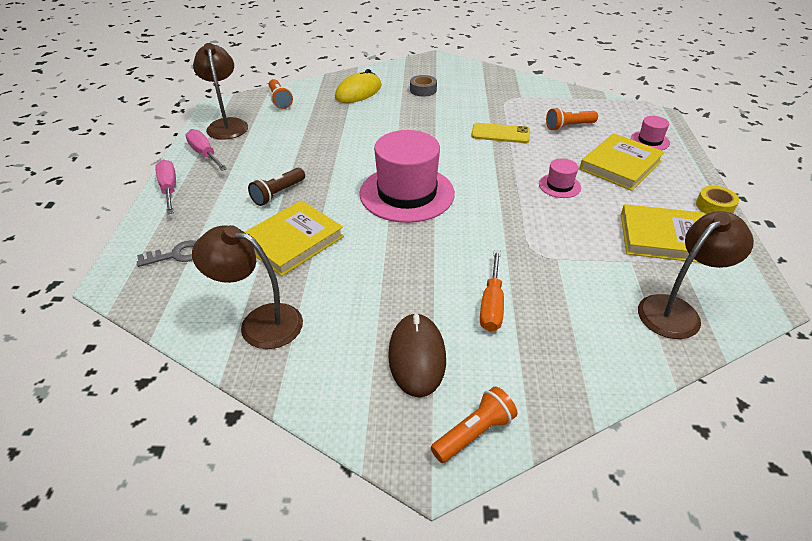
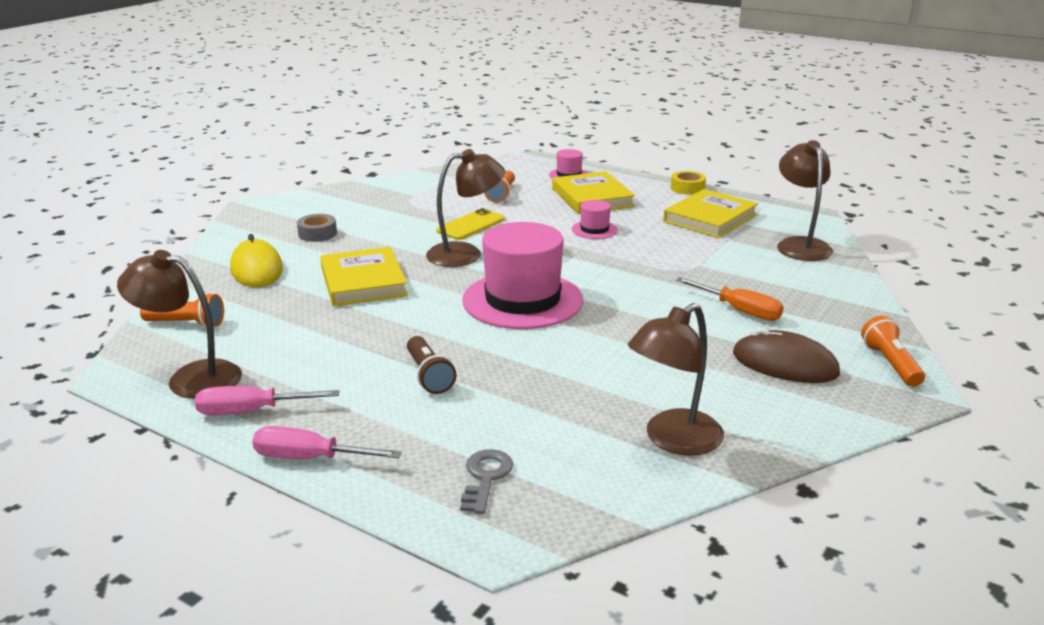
camera: 60 degrees left, 15 degrees down
(292, 241) = (540, 387): yellow book -> yellow book (363, 282)
(453, 148) = (465, 254): none -> brown lamp

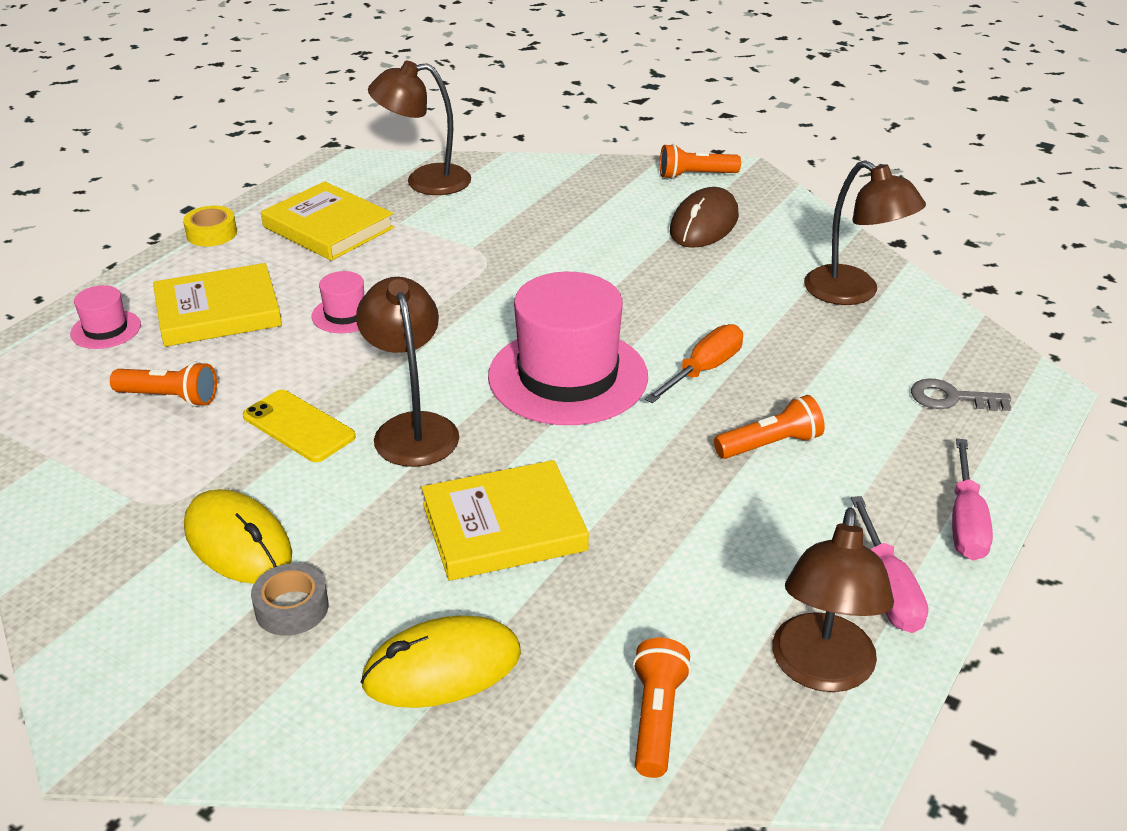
camera: 90 degrees left, 10 degrees up
(372, 219) = (238, 542): none -> yellow mouse
(429, 376) = (770, 444): brown flashlight -> orange flashlight
(740, 311) = (593, 234): orange screwdriver -> orange screwdriver (704, 369)

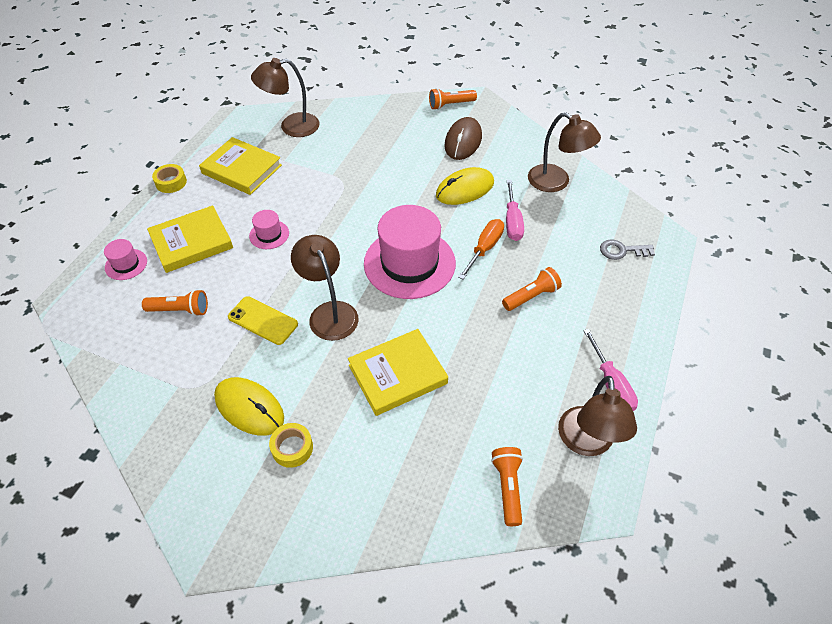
camera: 10 degrees left, 15 degrees up
(292, 608) = (292, 448): grey tape -> yellow tape
(442, 668) = (386, 474): yellow mouse -> yellow mouse (465, 189)
(965, 523) = (643, 334): pink screwdriver -> pink screwdriver (512, 222)

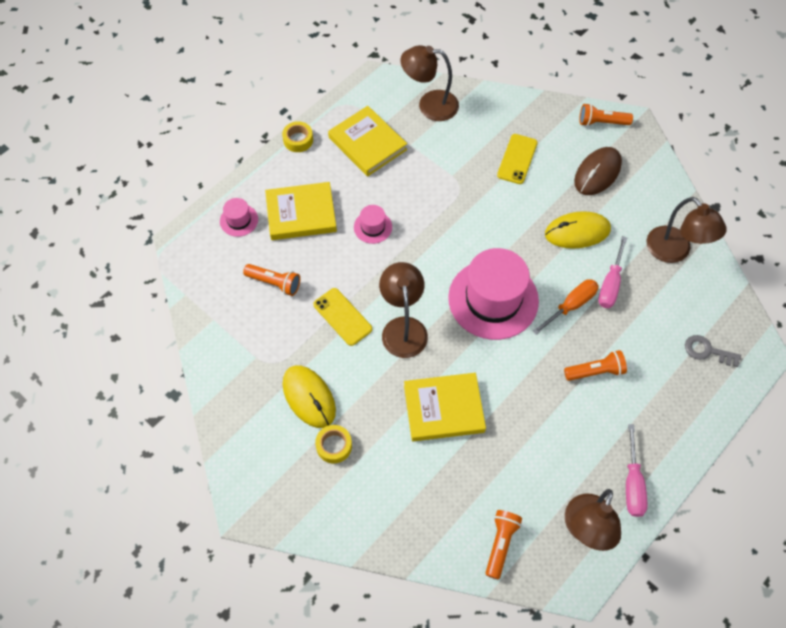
camera: 20 degrees right, 10 degrees up
(387, 148) = (517, 159): none -> yellow phone

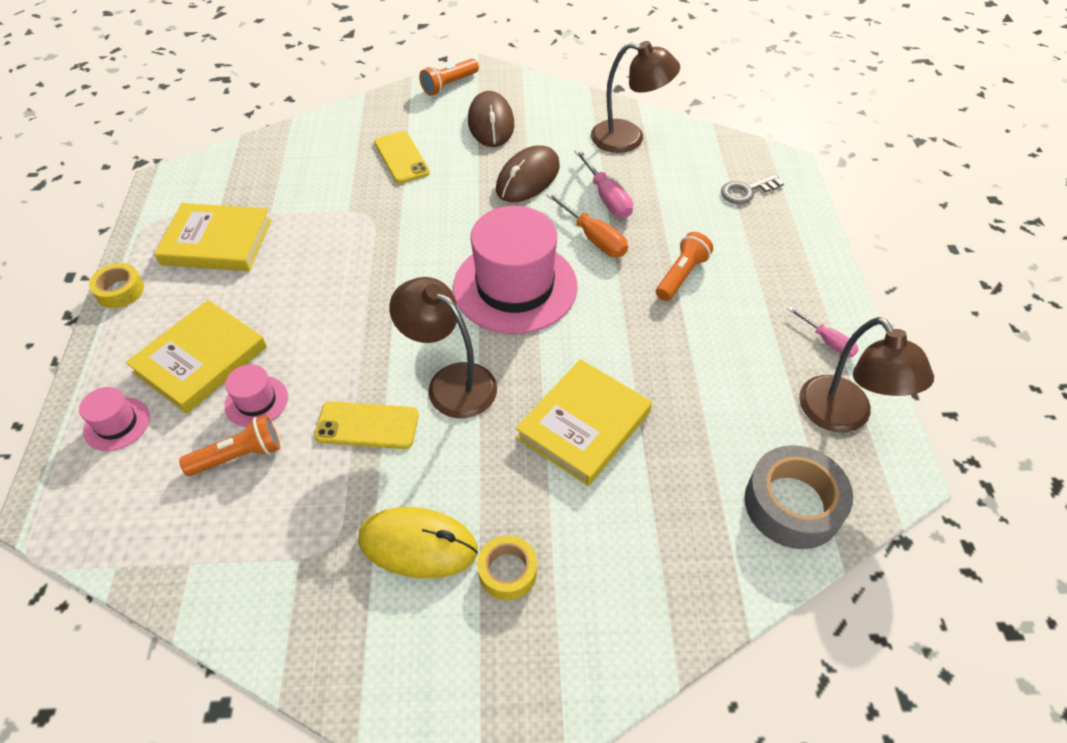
camera: 45 degrees left, 10 degrees down
(373, 227) = (308, 313): pink hat -> pink hat (256, 401)
(429, 105) = (255, 168): brown lamp -> none
(500, 544) = (792, 504): orange flashlight -> grey tape
(571, 305) = (594, 238): orange screwdriver -> orange screwdriver turned 135 degrees clockwise
(577, 232) = (528, 178): yellow mouse -> brown mouse
(632, 484) = (828, 342): pink screwdriver -> pink screwdriver, size x0.65

